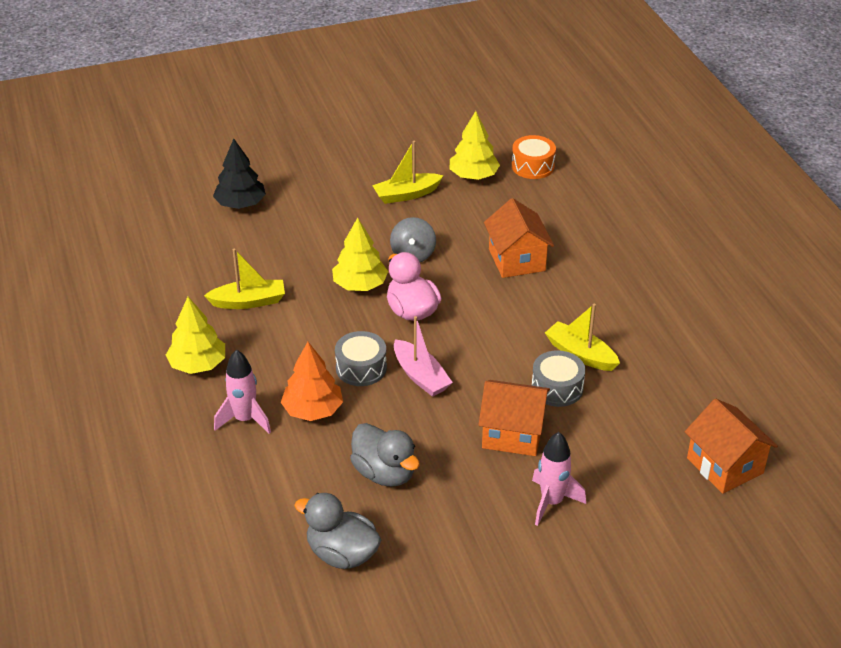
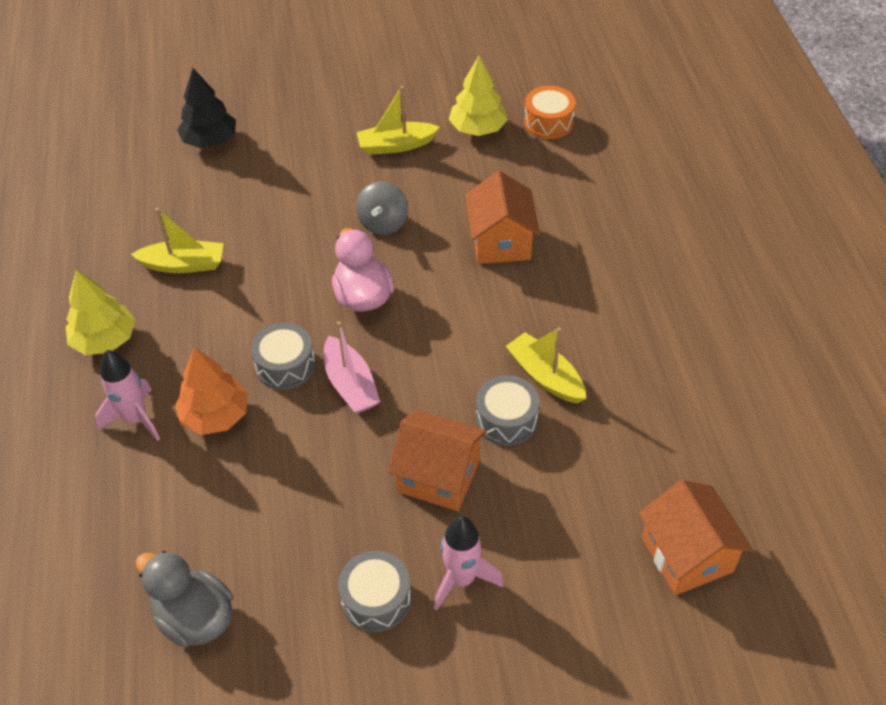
camera: 10 degrees right, 10 degrees up
(360, 285) = (313, 256): yellow tree -> none
(384, 473) = (274, 511): grey duck -> none
(486, 524) = (376, 599): none -> grey drum

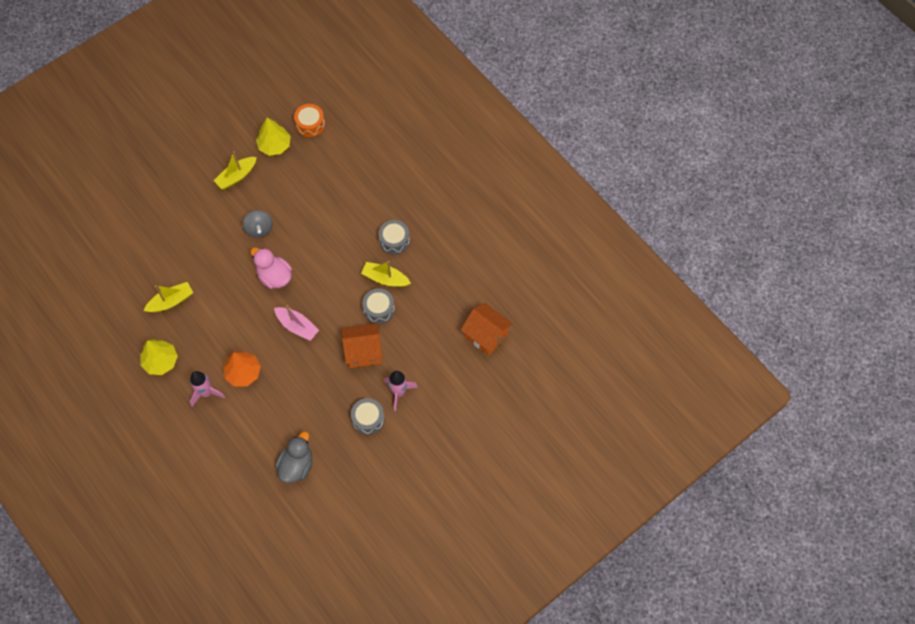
camera: 30 degrees left, 15 degrees up
(195, 618) = (296, 465): grey duck -> grey duck turned 105 degrees clockwise
(210, 140) = (131, 219): black tree -> none
(285, 366) = (260, 332): grey drum -> grey drum (394, 240)
(500, 242) = (325, 213): orange house -> none

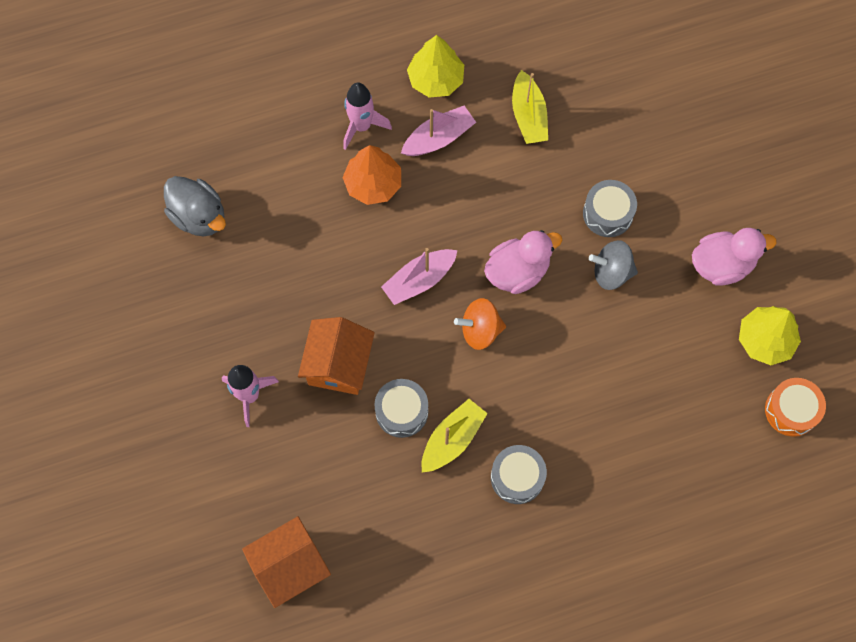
camera: 110 degrees right, 5 degrees up
(201, 346) = (438, 138): none -> pink boat
(236, 176) = (722, 265): yellow boat -> pink duck
(317, 285) = (480, 330): none -> orange spinning top
(368, 419) = (226, 336): grey drum -> grey drum (608, 213)

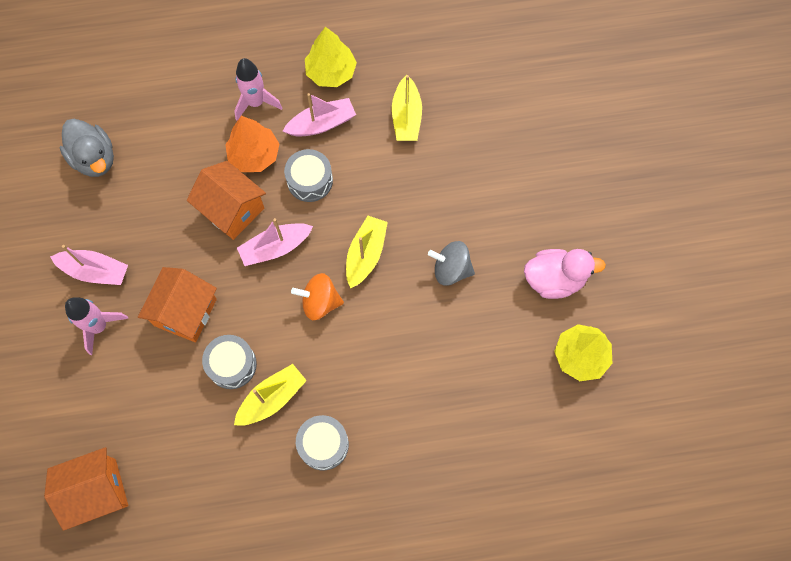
camera: 10 degrees right, 0 degrees up
(230, 338) = (95, 271): none -> pink boat
(363, 247) = (232, 210): none -> orange house
(517, 271) = (366, 255): pink duck -> yellow boat
(608, 213) = (459, 216): grey drum -> grey drum (310, 180)
(791, 410) = (592, 426): orange drum -> none

